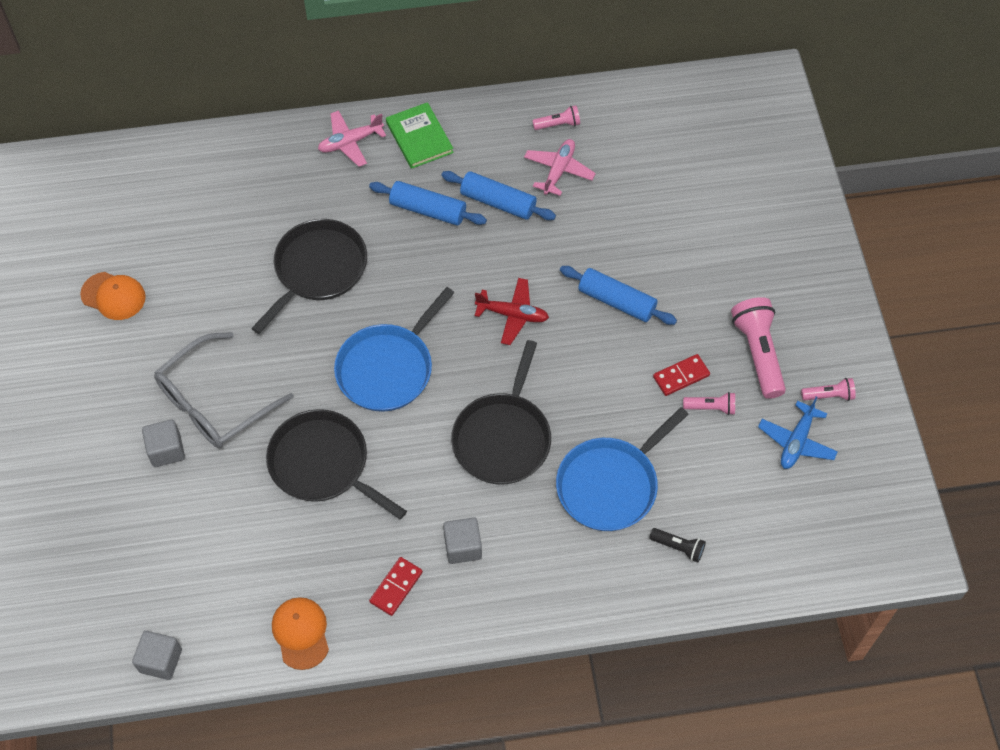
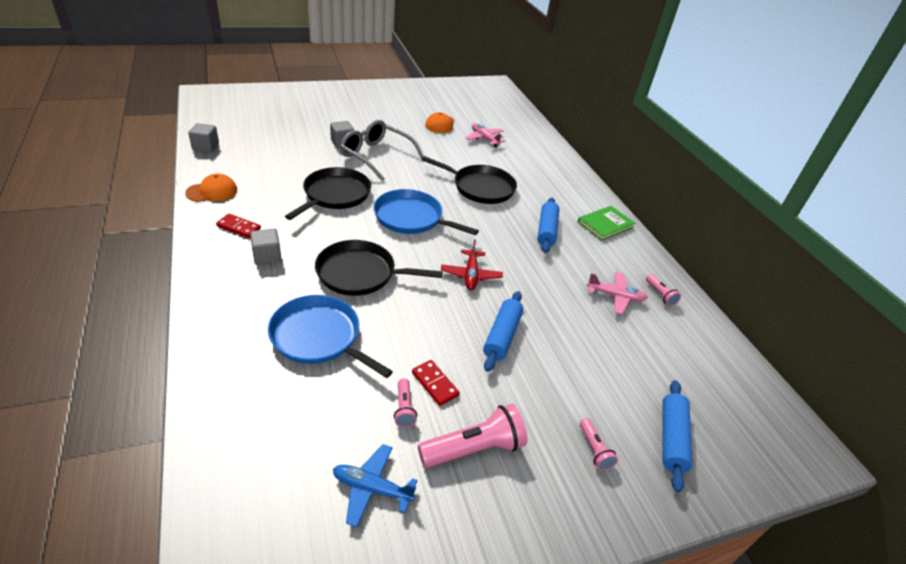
camera: 75 degrees right, 20 degrees down
(350, 142) = (584, 196): pink plane -> pink plane (484, 139)
(498, 202) = (569, 264): blue rolling pin -> blue rolling pin (671, 439)
(678, 547) = (252, 386): black flashlight -> none
(829, 395) = (434, 522): pink flashlight -> pink flashlight (594, 450)

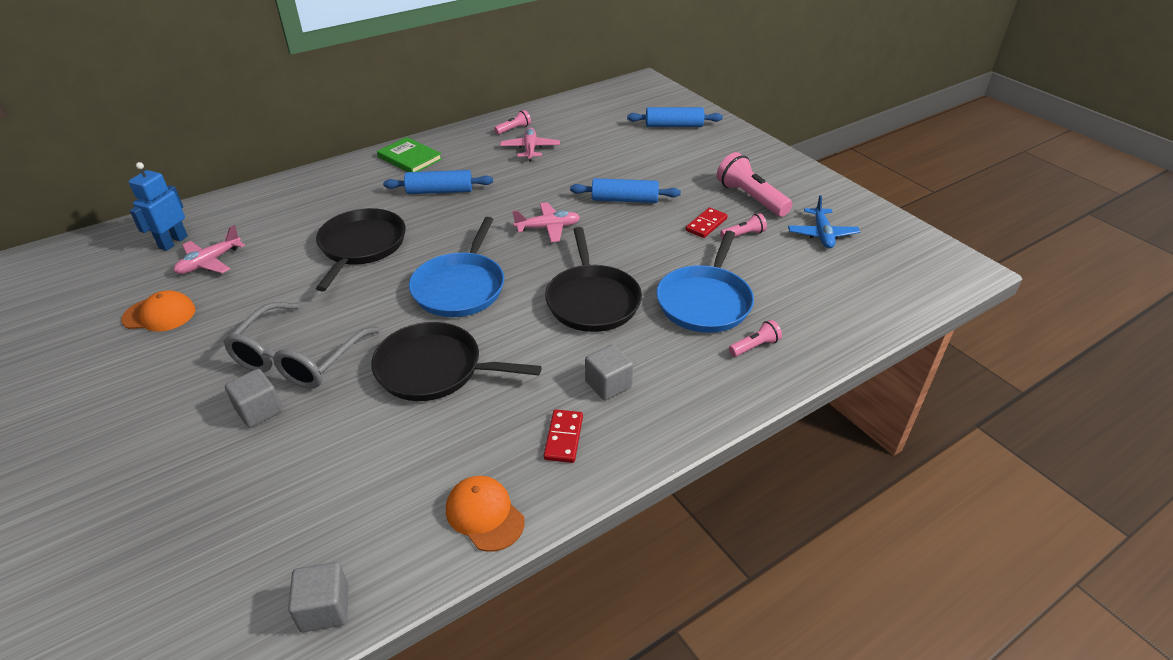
camera: 100 degrees left, 0 degrees up
(471, 275) = (548, 228): red plane -> pink plane
(510, 130) = (173, 242): none -> blue robot
(594, 450) = (708, 152): pink flashlight -> pink flashlight (754, 346)

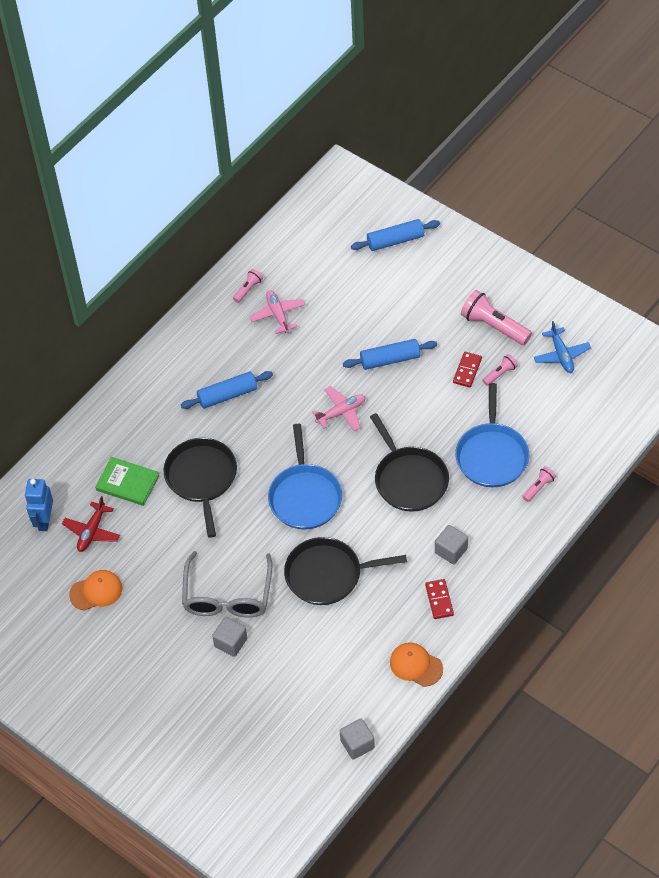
camera: 15 degrees left, 15 degrees up
(209, 262) = (92, 531): pink plane -> red plane
(410, 158) = (175, 359): green book -> green book (127, 483)

